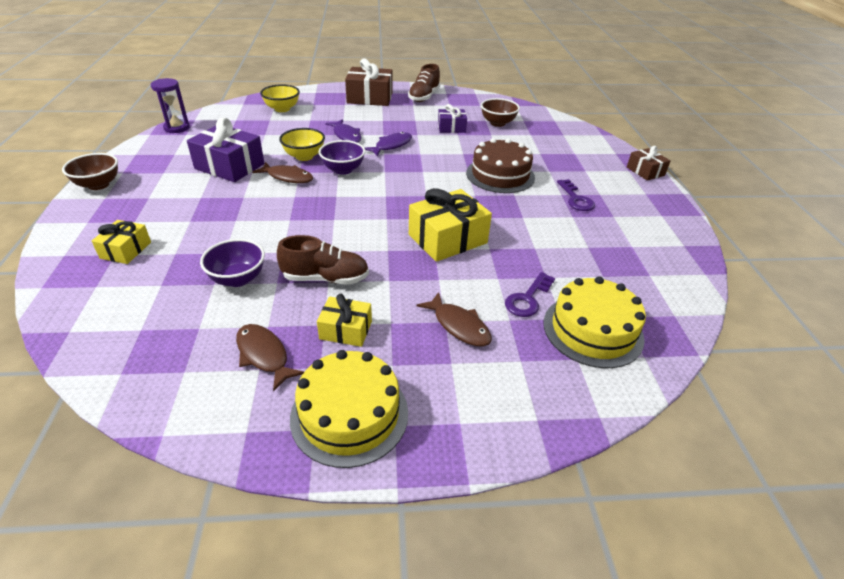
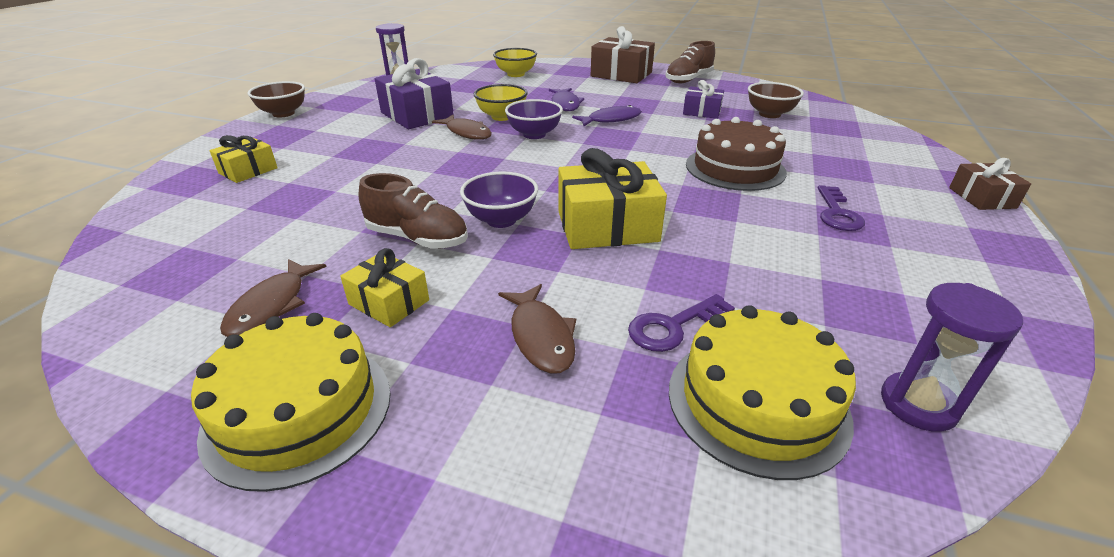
camera: 25 degrees right, 5 degrees down
(238, 279) = (324, 218): purple bowl -> purple bowl (501, 220)
(264, 355) = (272, 306): brown fish -> brown fish turned 150 degrees counterclockwise
(663, 309) = (918, 404): none -> purple hourglass

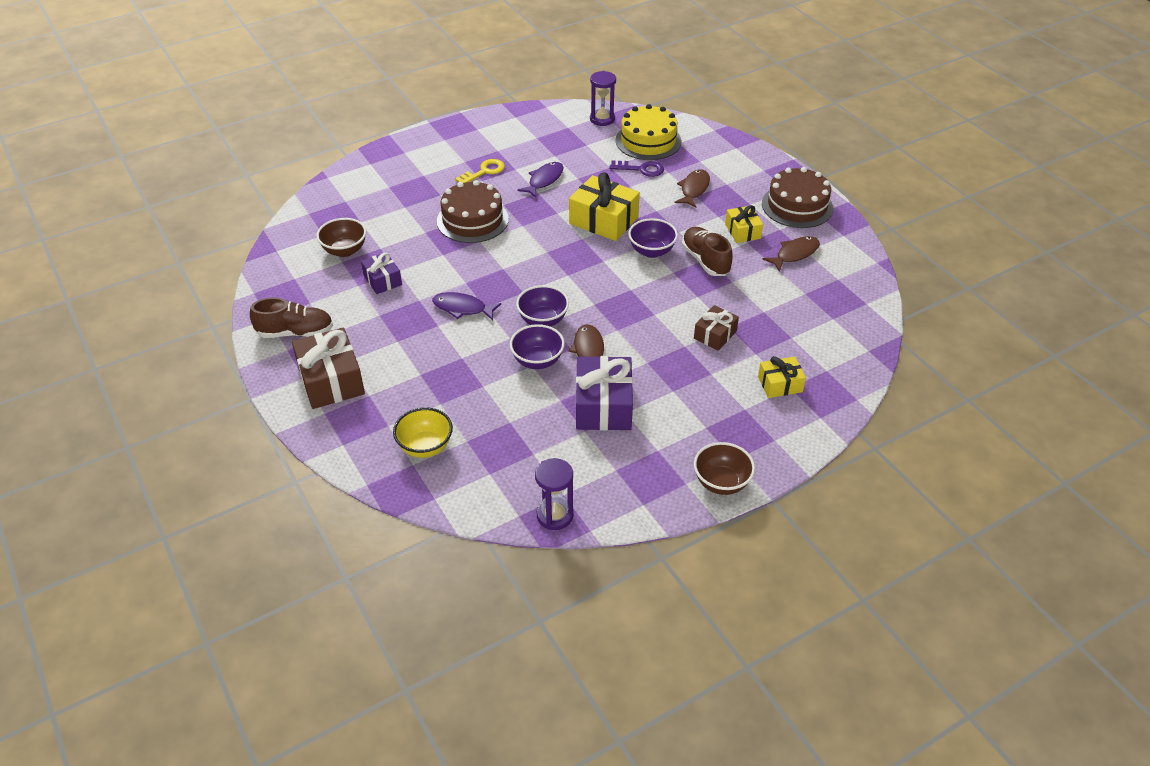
camera: 140 degrees left, 10 degrees up
(298, 411) = (797, 206): yellow cake -> brown cake
(502, 117) = (537, 361): yellow bowl -> purple bowl
(565, 104) = (463, 352): purple fish -> purple fish (544, 180)
(837, 213) = (484, 172): purple key -> yellow key
(982, 198) = (400, 143): brown gift -> brown gift (715, 335)

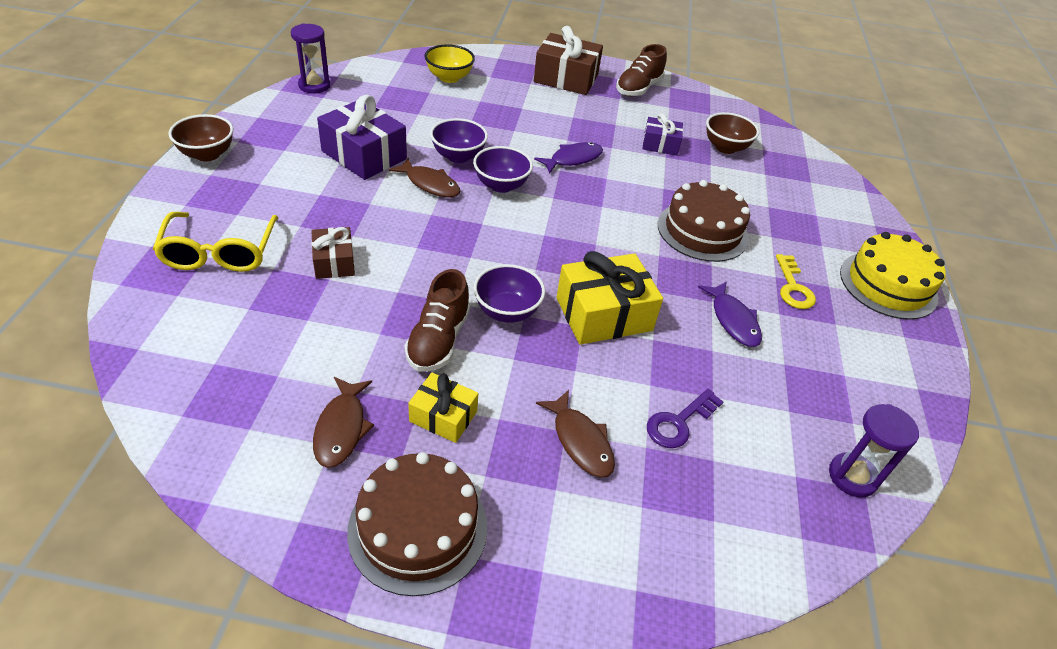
camera: 125 degrees right, 0 degrees up
(648, 141) = (747, 486): yellow cake -> yellow cake (888, 285)
(705, 260) = (438, 340): brown shoe -> brown shoe turned 90 degrees clockwise
(780, 384) = (219, 253): yellow gift -> yellow glasses

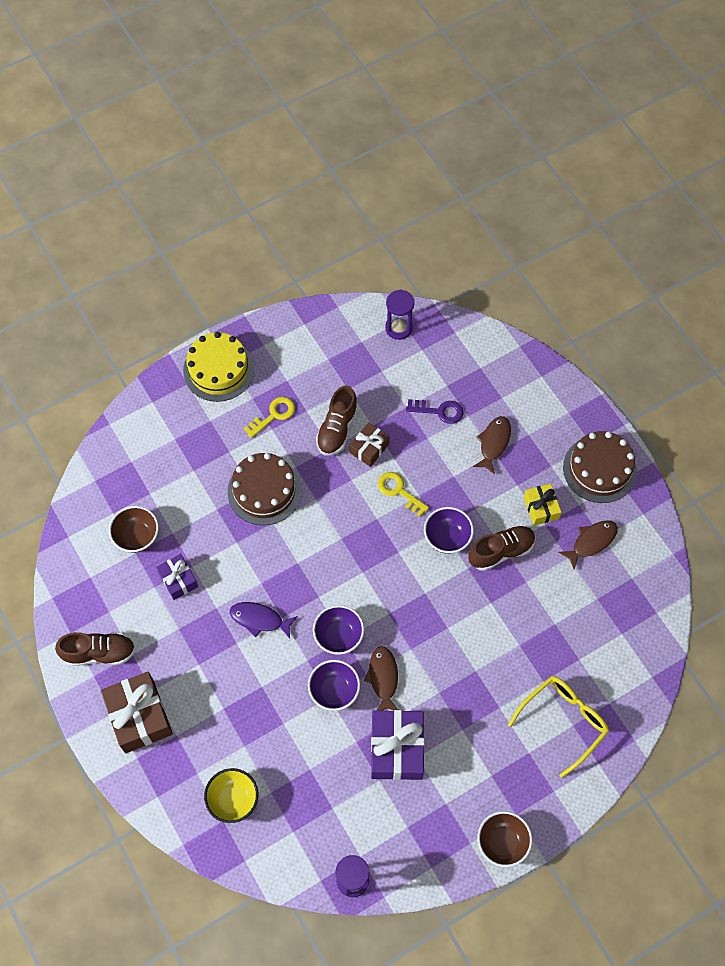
camera: 125 degrees left, 20 degrees up
(334, 262) = (505, 656): brown gift -> brown gift (369, 448)
(604, 314) = (399, 491): yellow gift -> yellow key
(733, 320) = (337, 429): purple fish -> brown shoe

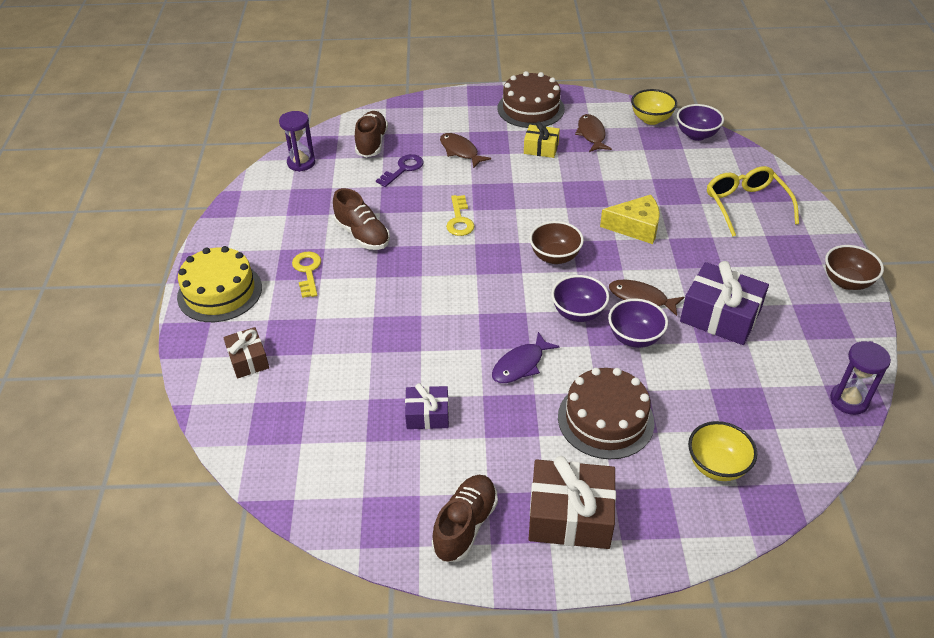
camera: 60 degrees left, 20 degrees down
(137, 537) = (348, 432): brown bowl -> brown bowl (555, 257)
(264, 491) = (382, 308): brown cake -> brown cake (605, 419)
(369, 448) = (400, 222): brown gift -> brown gift (248, 360)
(399, 491) = (459, 220): yellow key -> yellow key turned 75 degrees counterclockwise
(447, 538) = (528, 208): purple bowl -> purple bowl (696, 135)
(474, 637) = (636, 227): none -> yellow cheese
(501, 551) = (564, 183): brown shoe -> brown shoe (371, 143)
(652, 585) = (651, 119): none -> yellow bowl

